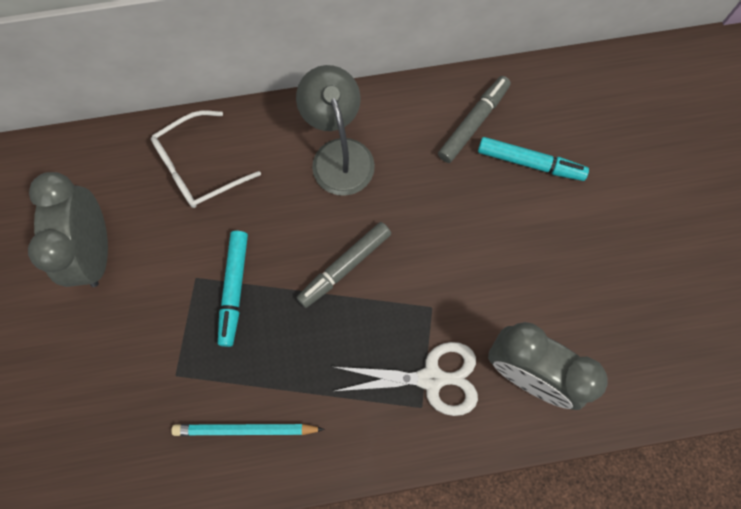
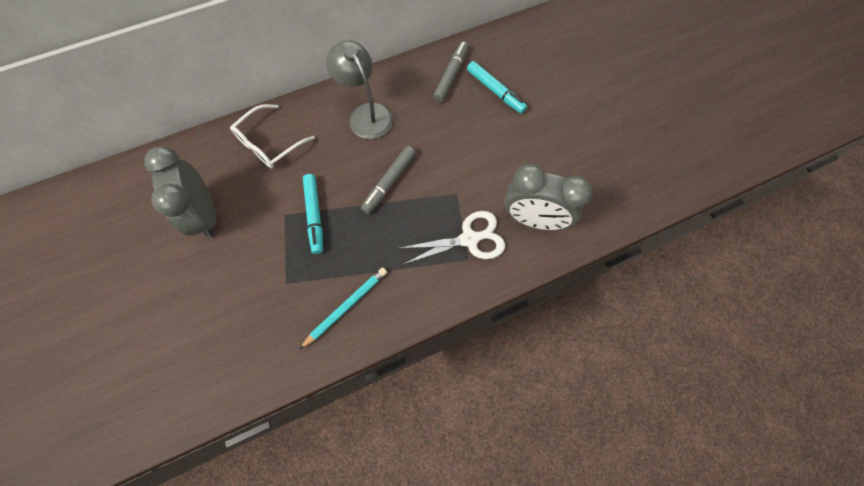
camera: 15 degrees left, 5 degrees down
(245, 430) = (346, 306): turquoise pencil -> turquoise pencil turned 150 degrees clockwise
(529, 162) = (495, 91): turquoise marker -> turquoise marker turned 45 degrees clockwise

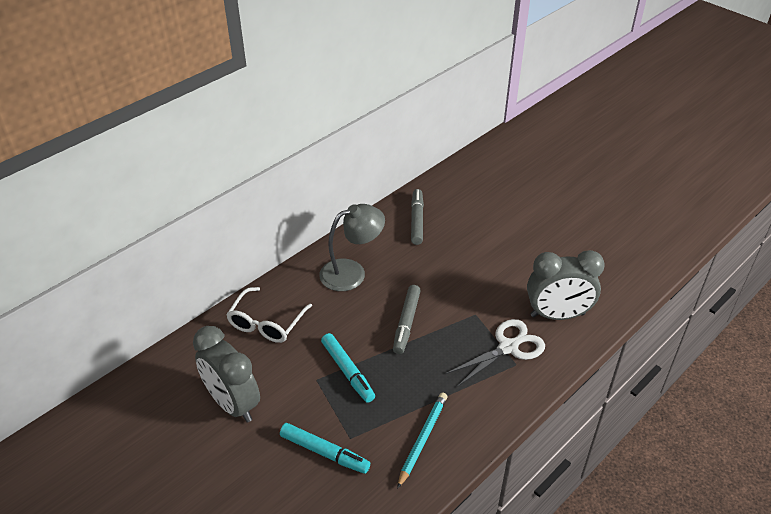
camera: 20 degrees left, 25 degrees down
(366, 114) = (352, 272): grey lamp -> grey lamp turned 120 degrees clockwise
(495, 91) = (464, 222): turquoise marker -> turquoise marker (324, 452)

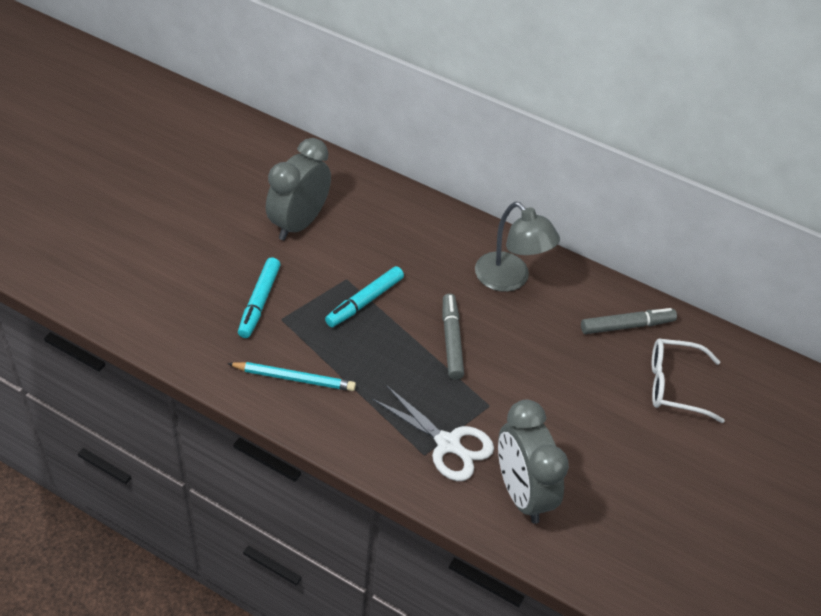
camera: 70 degrees right, 5 degrees up
(266, 323) = (407, 225): white glasses -> white glasses (674, 385)
(406, 322) = (451, 341): grey marker -> grey marker turned 90 degrees clockwise

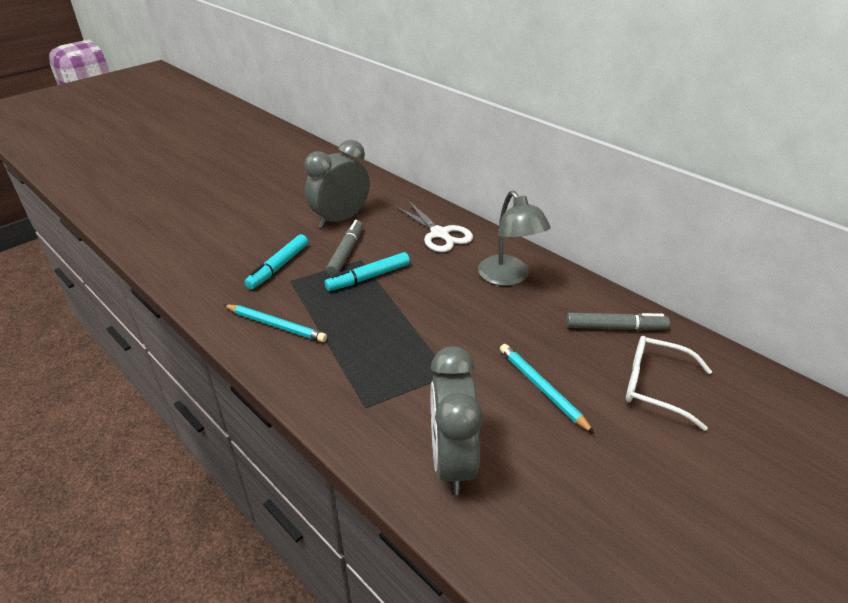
camera: 20 degrees right, 10 degrees down
(448, 444) = (393, 402): white scissors -> white scissors (440, 234)
(451, 341) = (434, 316): grey marker -> grey marker (346, 253)
(577, 405) = (541, 388): none -> turquoise pencil

